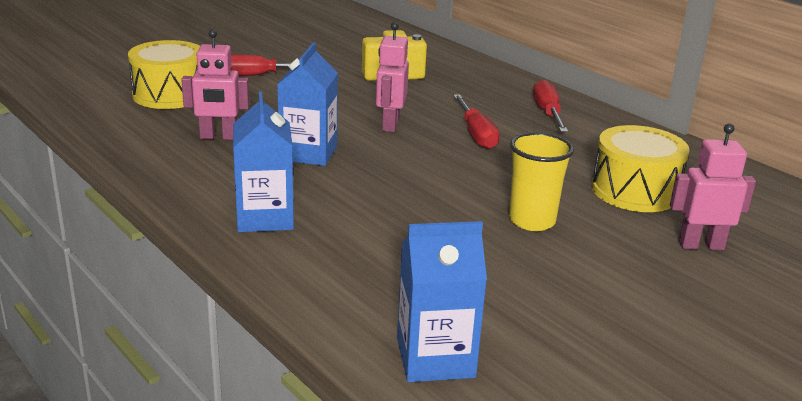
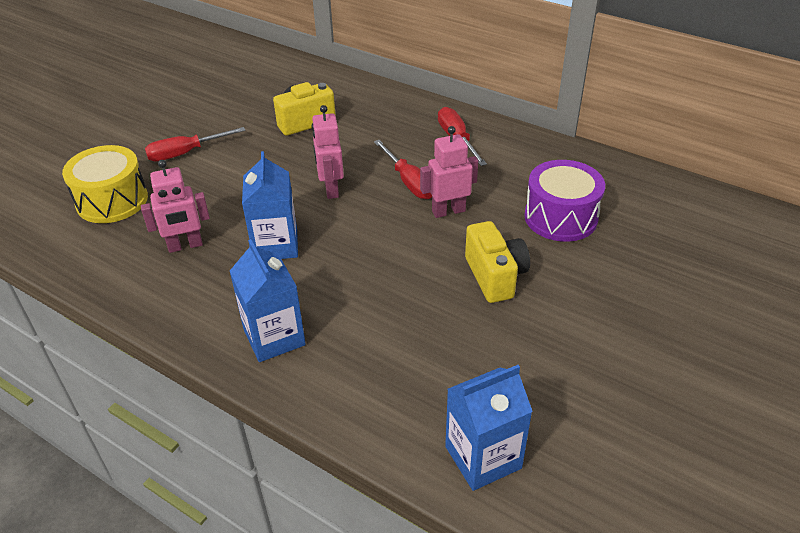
camera: 15 degrees left, 15 degrees up
(532, 221) = (495, 276): yellow cup -> yellow camera
(634, 191) = (560, 217): yellow drum -> purple drum
(701, 245) = (632, 266): pink robot -> pink robot (448, 211)

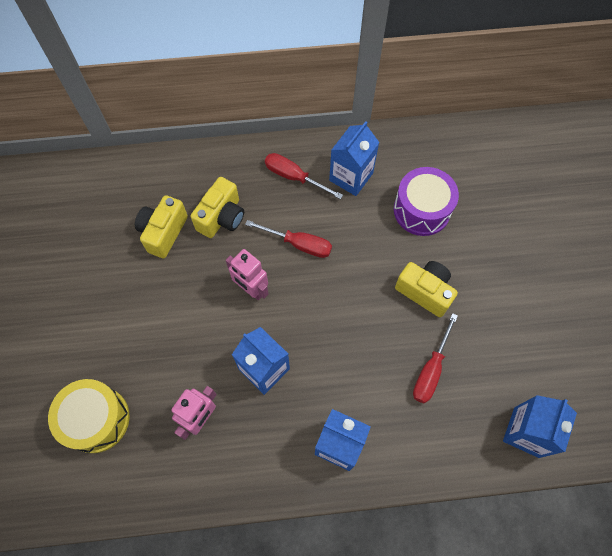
camera: 40 degrees left, 25 degrees up
(185, 153) = (102, 331): red screwdriver -> red screwdriver (431, 370)
(362, 135) = (222, 217): none -> yellow camera
(448, 211) = (349, 254): pink robot -> none
(512, 162) = (351, 177): none -> blue carton

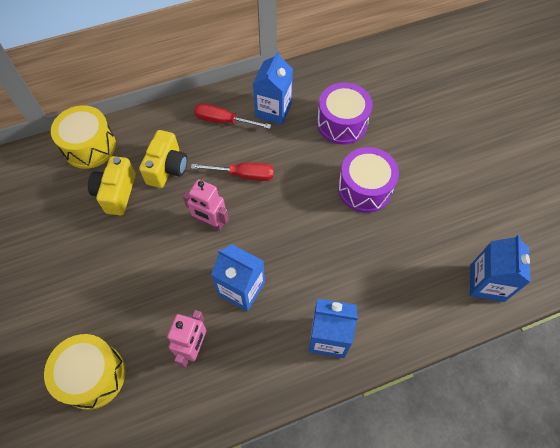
camera: 15 degrees left, 5 degrees down
(148, 174) = (89, 146): none -> yellow drum
(425, 291) = (364, 188): yellow camera -> purple drum
(431, 370) = (390, 252): red screwdriver -> none

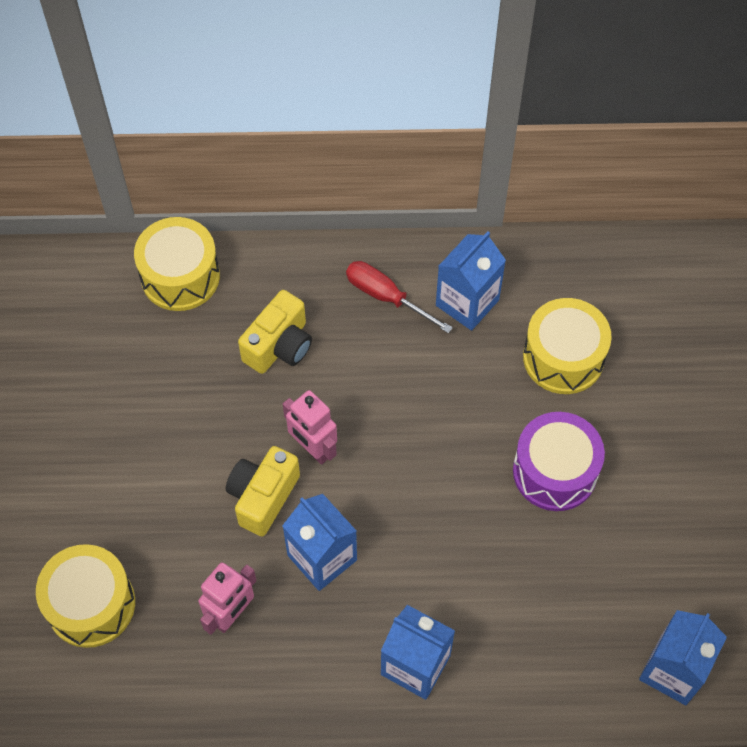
camera: 20 degrees right, 0 degrees up
(116, 193) = (196, 361): yellow camera -> yellow camera (263, 497)
(243, 175) = (384, 392): red screwdriver -> none
(342, 123) = (563, 357): purple drum -> yellow drum

